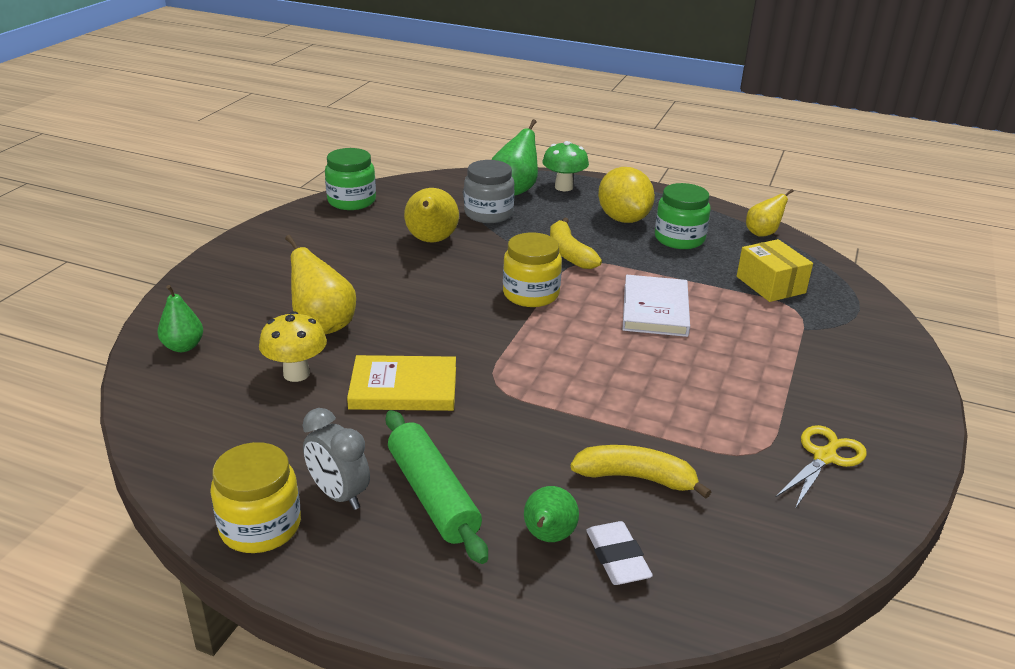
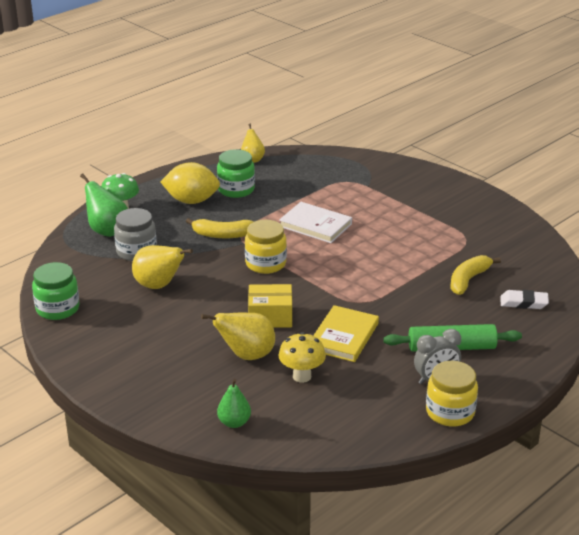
camera: 65 degrees left, 0 degrees up
(548, 537) = (500, 319): green pear -> none
(770, 285) = (315, 179): yellow box -> yellow box (270, 317)
(824, 457) = (479, 222): yellow scissors -> none

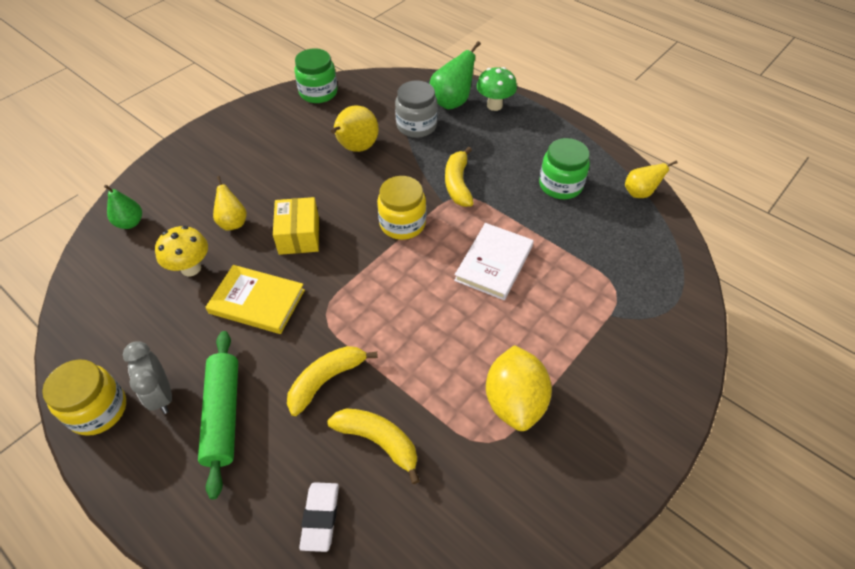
camera: 85 degrees right, 20 degrees up
(191, 201) = (525, 152): yellow lemon -> yellow lemon (514, 401)
(246, 355) = (233, 222): yellow pear -> yellow pear, size x0.65
(420, 301) = (326, 380): none -> yellow banana

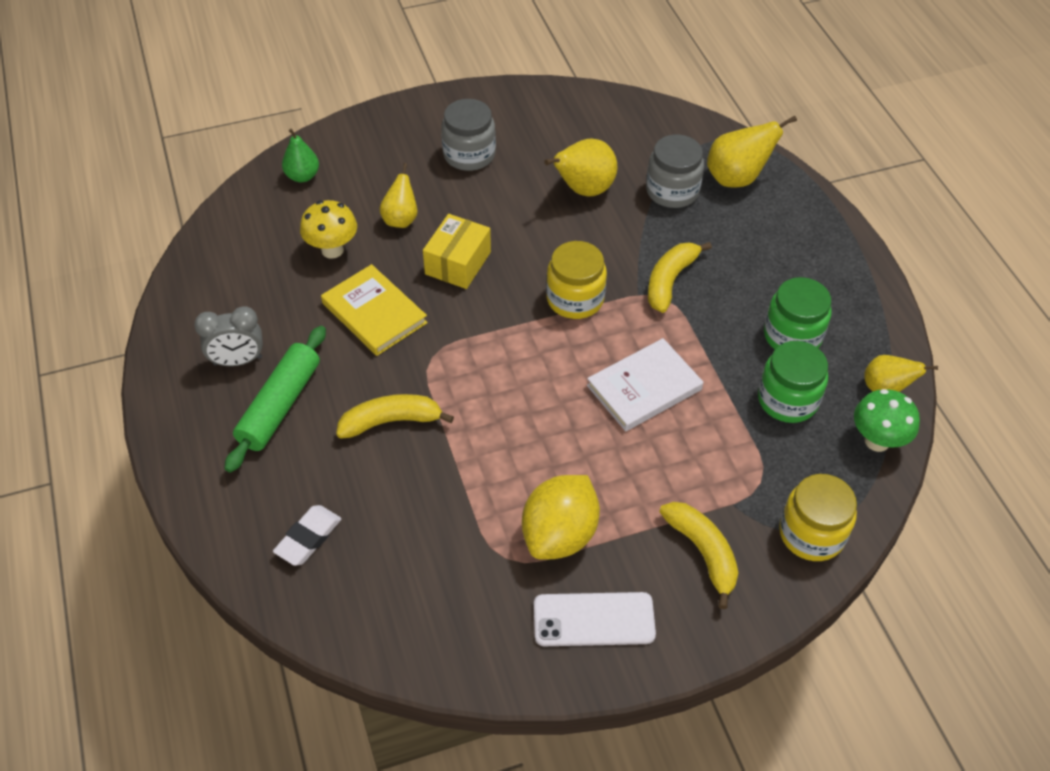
camera: 30 degrees right, 0 degrees up
(98, 410) = (178, 347): yellow jar -> yellow jar (811, 534)
(161, 395) = (238, 361): grey clock -> grey clock turned 105 degrees counterclockwise
(256, 156) = (469, 155): none -> grey jar
(318, 92) = (586, 104): green jar -> green jar (787, 400)
(378, 441) = (402, 501): yellow banana -> yellow banana (703, 553)
(452, 102) = (737, 178): green pear -> yellow pear
(494, 105) = (787, 204): green mushroom -> green mushroom (877, 441)
(586, 454) = (594, 619): none -> white phone

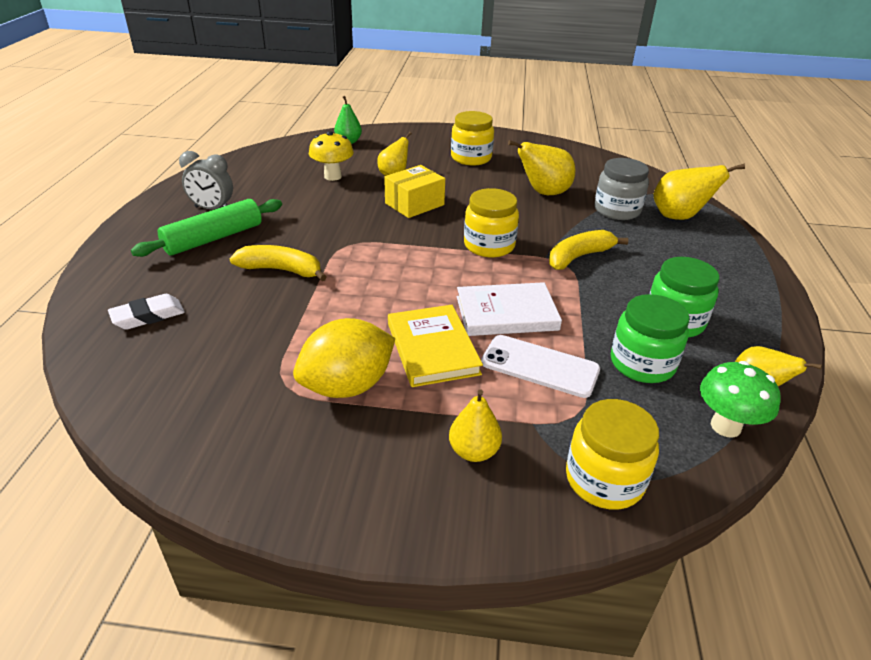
camera: 25 degrees right, 15 degrees down
(374, 313) = (329, 212): yellow book -> yellow book (433, 348)
(469, 155) = (471, 158): grey jar -> yellow jar
(594, 619) = (321, 464): white phone -> white phone (540, 366)
(703, 553) = (473, 451): yellow banana -> yellow pear

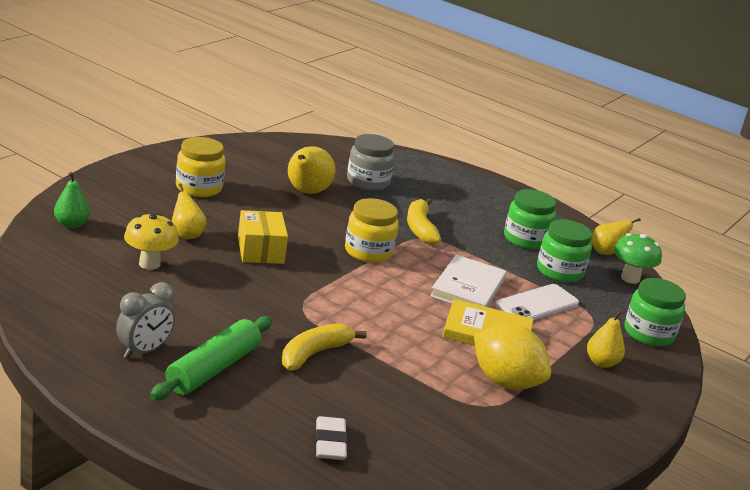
camera: 65 degrees left, 10 degrees down
(213, 238) = (213, 369): green rolling pin -> green rolling pin turned 45 degrees clockwise
(347, 386) = (505, 382): yellow lemon -> yellow lemon turned 45 degrees counterclockwise
(604, 479) = (648, 333): yellow jar -> green jar
(679, 217) = (402, 168): yellow pear -> none

